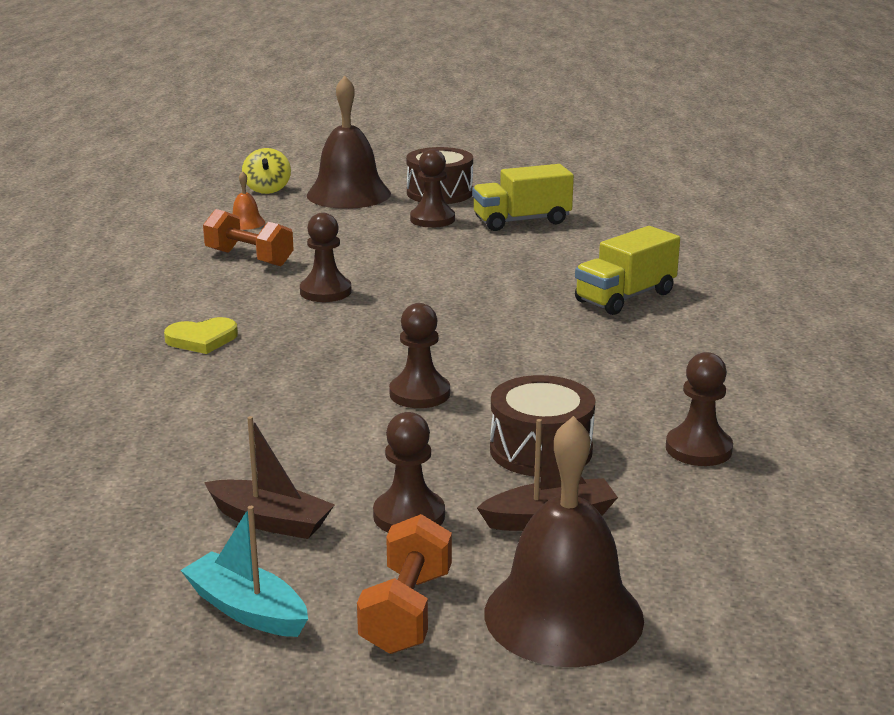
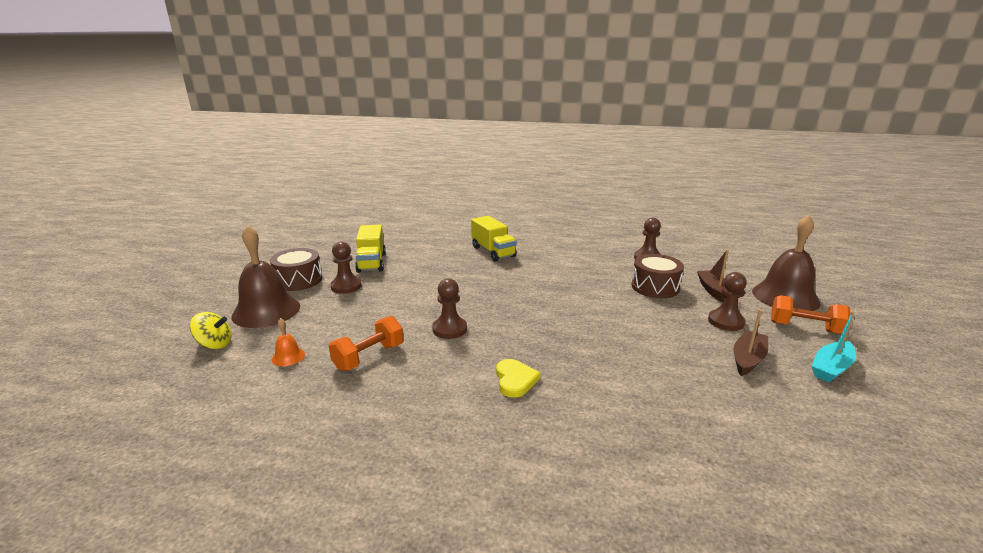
camera: 80 degrees left, 0 degrees up
(419, 394) = (599, 309): brown pawn -> none

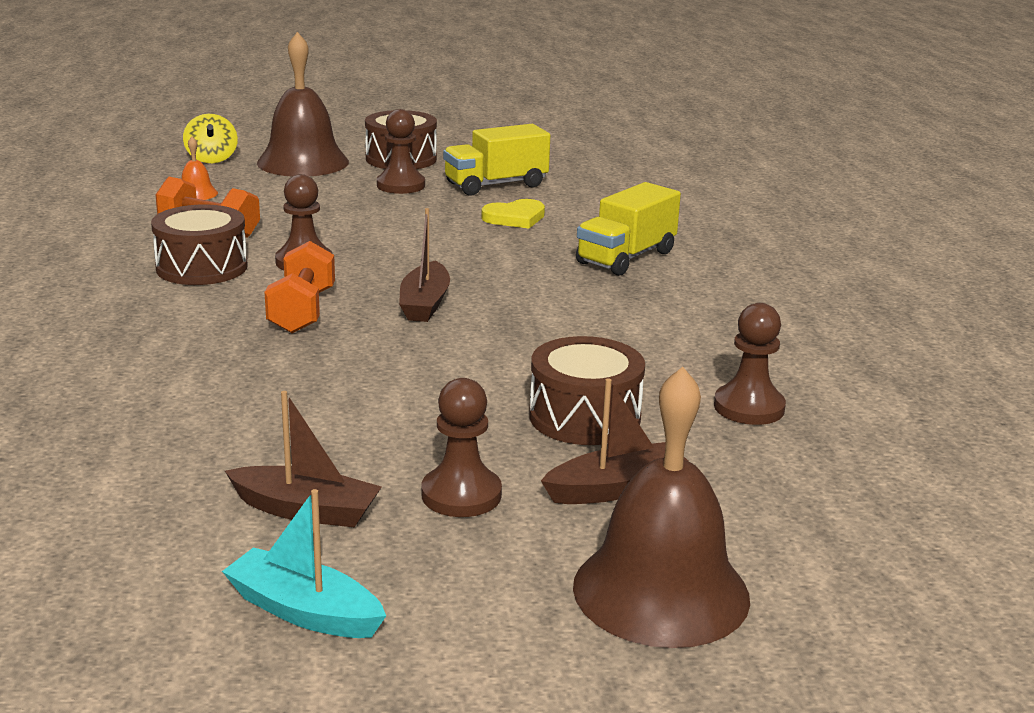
camera: 70 degrees right, 0 degrees up
(436, 365) = (202, 267): none -> brown drum
(515, 380) = (177, 317): yellow heart -> yellow heart (515, 218)
(527, 303) = (425, 304): none -> brown boat
(805, 328) = (488, 600): orange dumbbell -> orange dumbbell (302, 311)

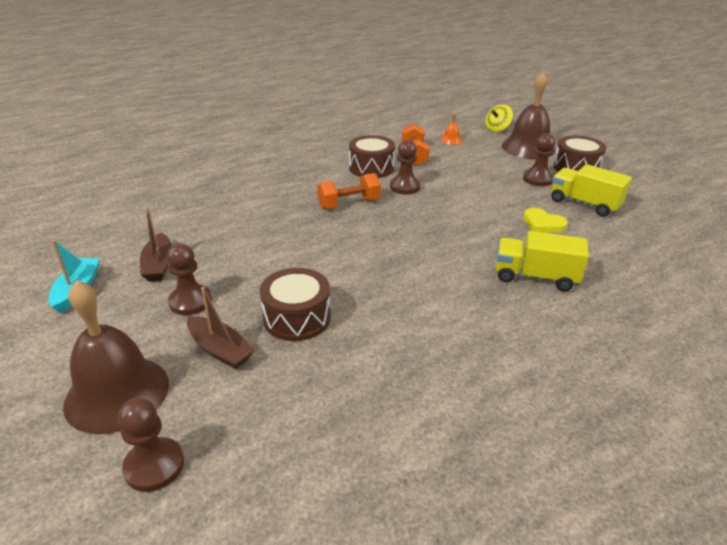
camera: 65 degrees right, 10 degrees up
(425, 304) = (391, 231): brown boat -> none
(749, 407) = (356, 381): brown pawn -> brown pawn (154, 466)

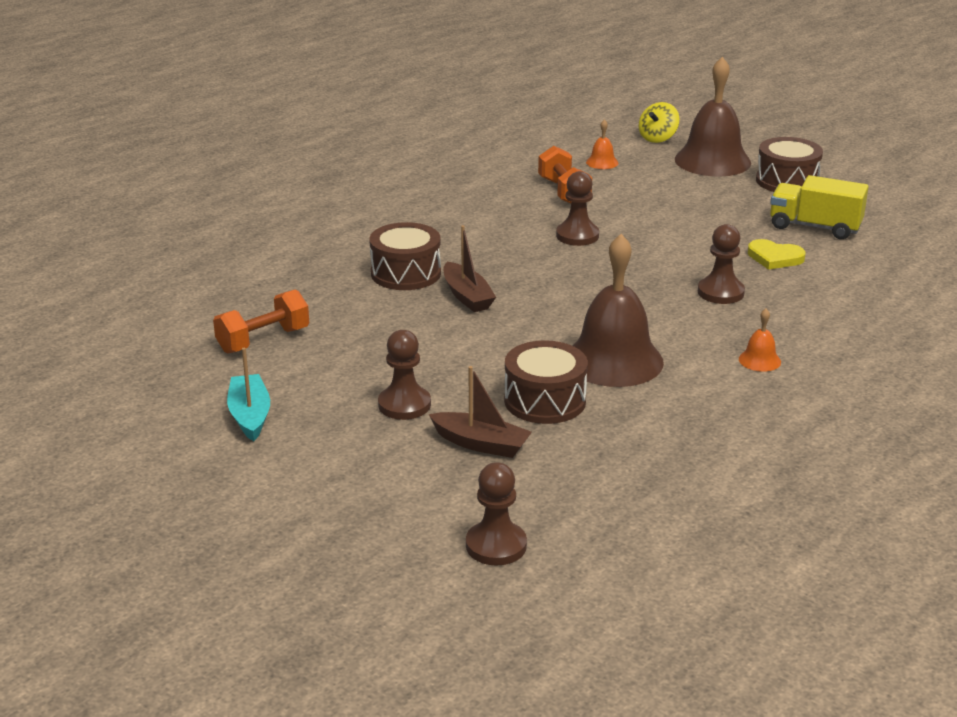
camera: 15 degrees left, 5 degrees down
(117, 393) = (400, 499): brown bell -> brown bell (613, 360)
(159, 265) = (328, 374): brown boat -> brown boat (467, 296)
(349, 204) = (518, 267): orange dumbbell -> orange dumbbell (263, 340)
(371, 168) = (516, 216): brown drum -> brown drum (406, 273)
(492, 311) = (759, 360): none -> orange bell
(535, 277) = (791, 318): yellow truck -> none
(537, 179) = (744, 203): brown pawn -> brown pawn (720, 292)

